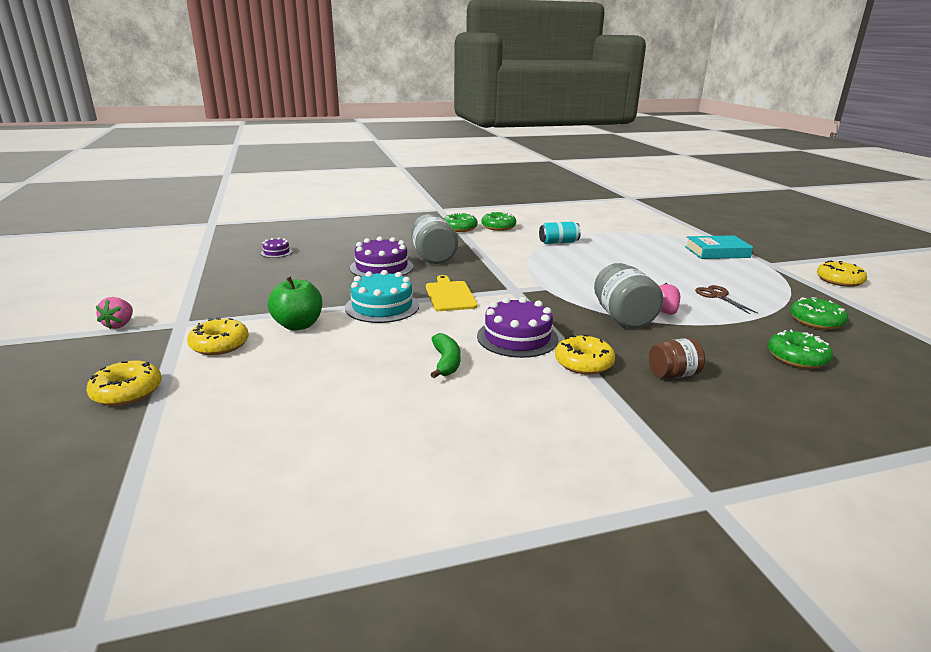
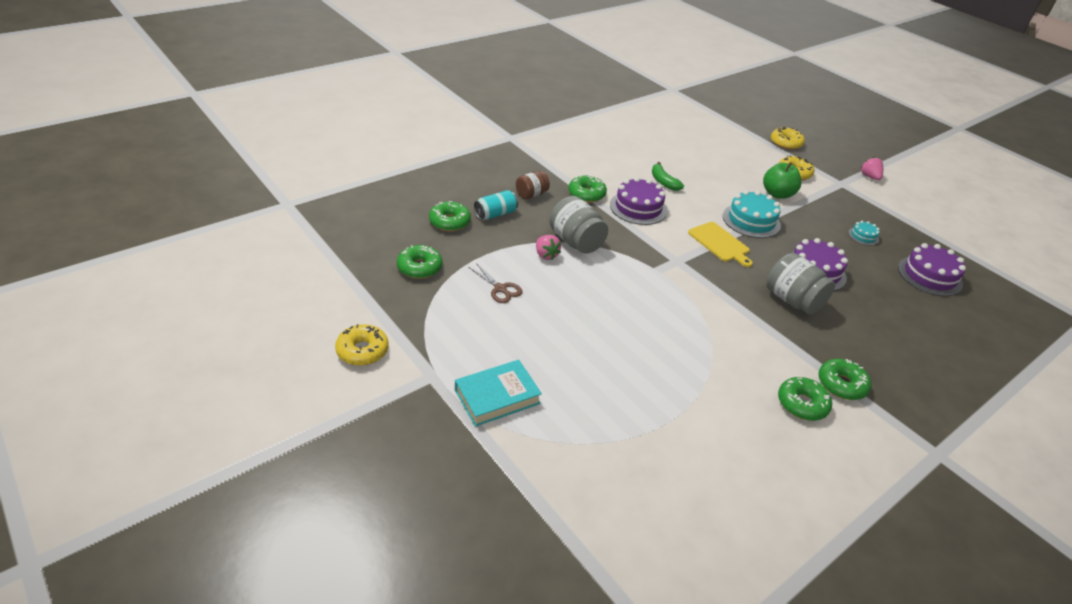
camera: 155 degrees right, 15 degrees up
(276, 252) = (929, 276): purple cake -> purple cake, size x1.95
(276, 279) = (863, 236): none -> turquoise cake
(558, 242) = (698, 373): turquoise can -> turquoise can (495, 214)
(583, 363) = (586, 194): yellow donut -> green donut

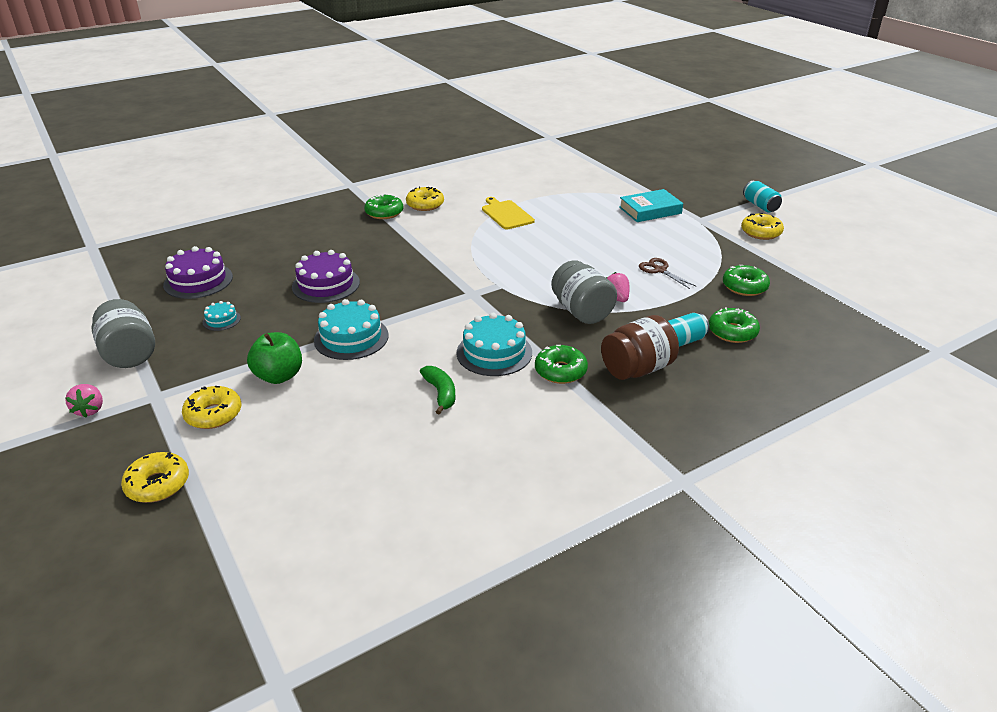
camera: 170 degrees left, 5 degrees down
(334, 411) = (760, 206): none -> turquoise can
(531, 195) = (637, 369): brown jar -> brown jar, size x1.64
(638, 208) = (494, 353): purple cake -> turquoise cake
(720, 243) = (412, 311): yellow cutting board -> yellow cutting board (506, 214)
(792, 300) = (374, 261): grey jar -> grey jar (129, 354)
(802, 404) = (425, 204): green donut -> yellow donut

